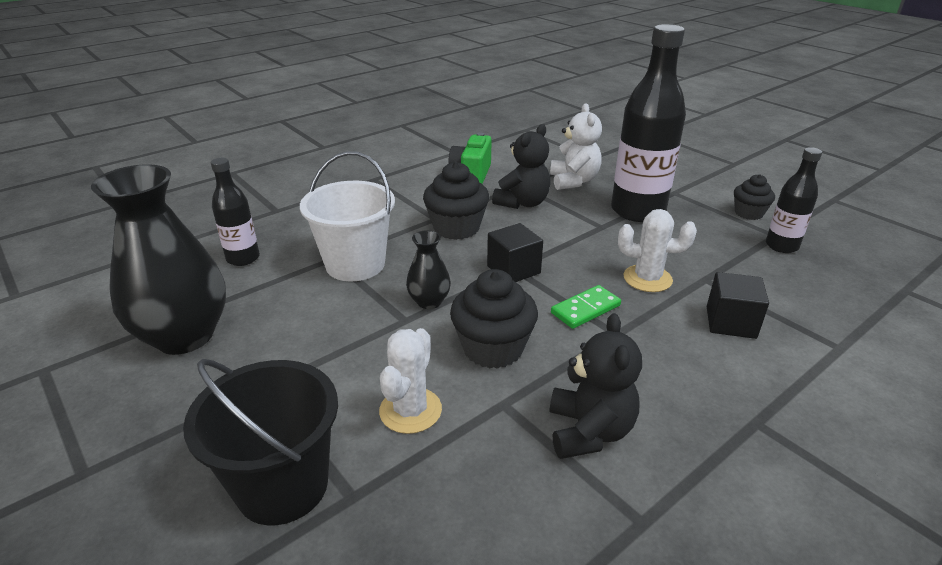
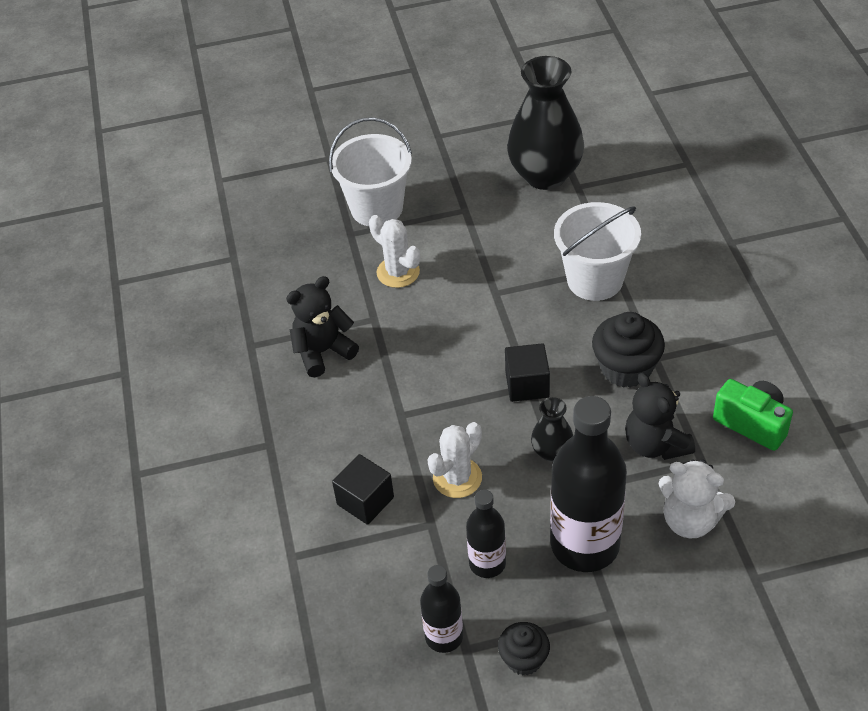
camera: 120 degrees right, 15 degrees up
(243, 258) = (643, 212): black bottle -> black bottle (487, 563)
(282, 486) = (376, 208): black bucket -> white bucket
(429, 301) = (511, 313): black vase -> black vase (552, 452)
(493, 348) = (431, 332): black cupcake -> none
(585, 309) = (441, 409): green domino -> none
(589, 431) = (323, 352): black teddy bear -> black teddy bear turned 120 degrees clockwise

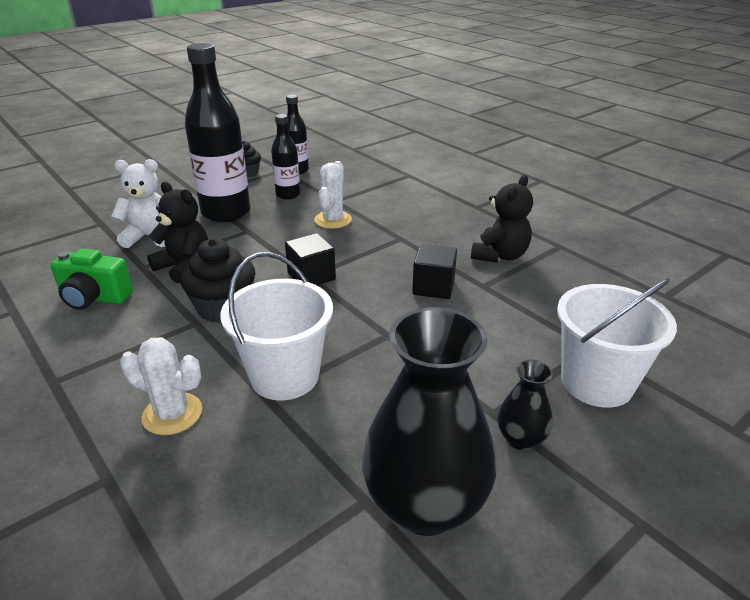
camera: 150 degrees right, 15 degrees down
(365, 501) = (386, 200): black cube -> black cube (433, 287)
(398, 272) = (501, 326): white cactus -> white cactus (172, 414)
(552, 452) = (269, 245): black vase -> black vase (520, 439)

